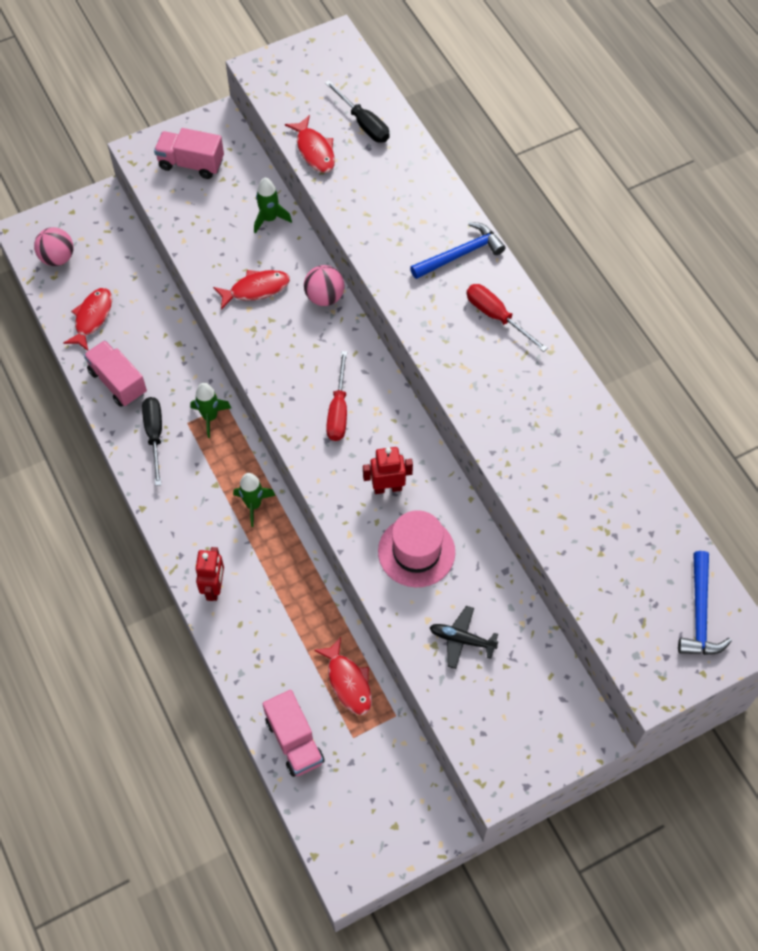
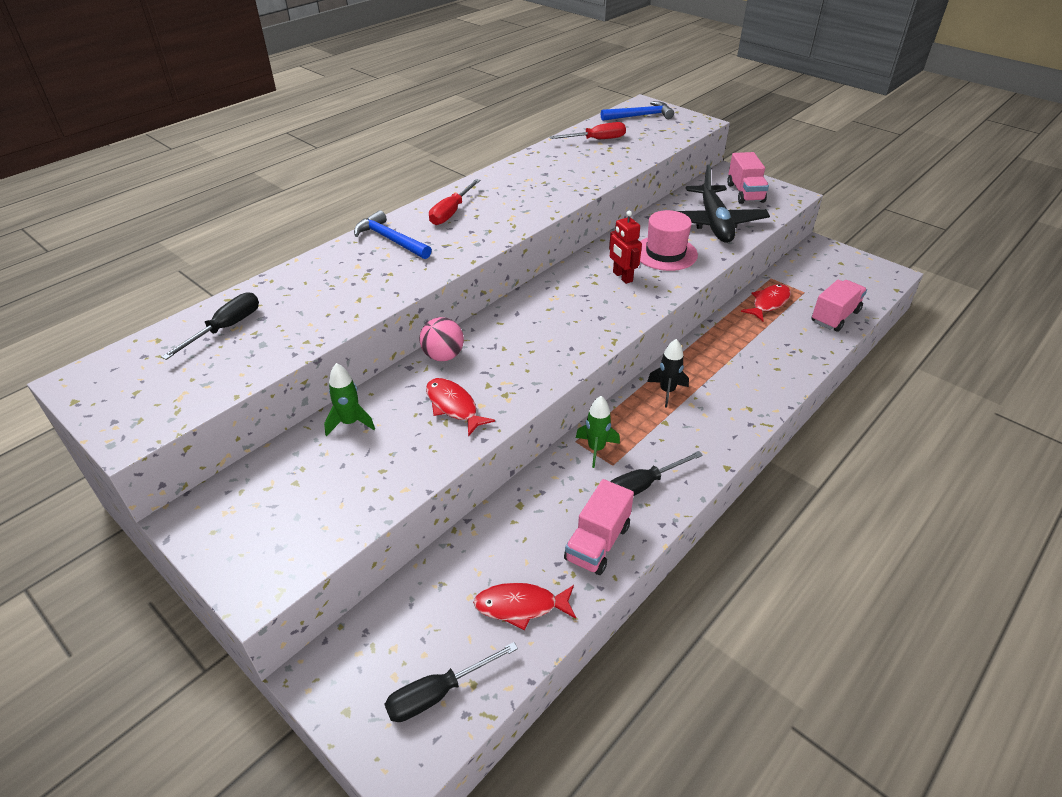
camera: 110 degrees left, 20 degrees down
(57, 258) = (438, 693): pink ball -> black screwdriver
(191, 163) = (273, 523): pink truck -> pink truck (745, 193)
(214, 588) = (761, 392): red robot -> none
(253, 505) = (667, 391): green rocket -> black rocket
(314, 150) = (274, 354): red fish -> none
(338, 410) = (567, 318): red screwdriver -> red screwdriver (596, 140)
(461, 639) = (714, 223): black plane -> black plane, size x2.04

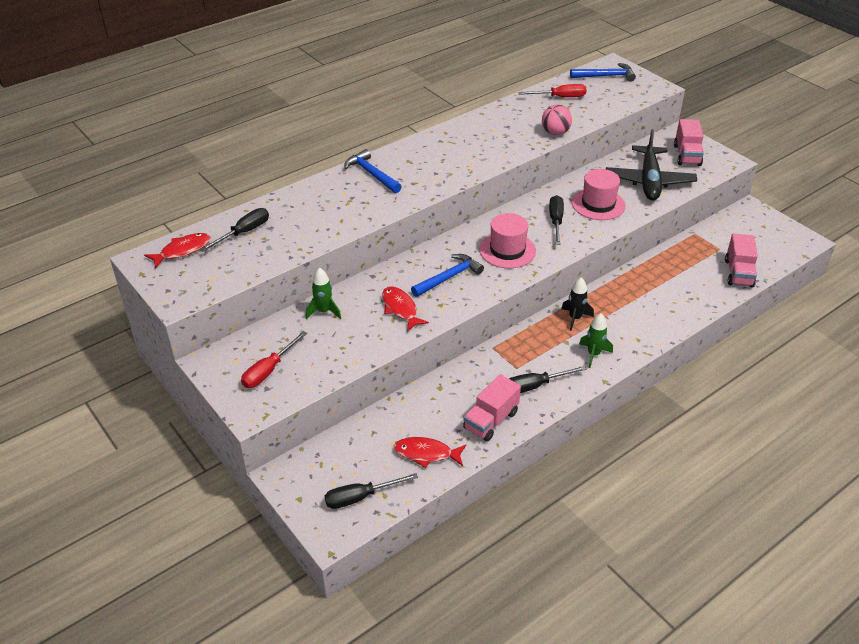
camera: 10 degrees right, 0 degrees up
(443, 356) = (399, 270): pink ball -> pink ball (555, 133)
(451, 212) = (423, 155): red screwdriver -> red screwdriver (268, 370)
(509, 358) = (449, 277): none -> blue hammer
(573, 317) = (507, 250): none -> pink hat
(596, 449) = (506, 355): green rocket -> green rocket (593, 354)
(622, 277) = (556, 221): red robot -> black screwdriver
(768, 303) = (685, 255): red fish -> red fish (182, 250)
(835, 316) = (738, 273): pink truck -> pink truck turned 135 degrees clockwise

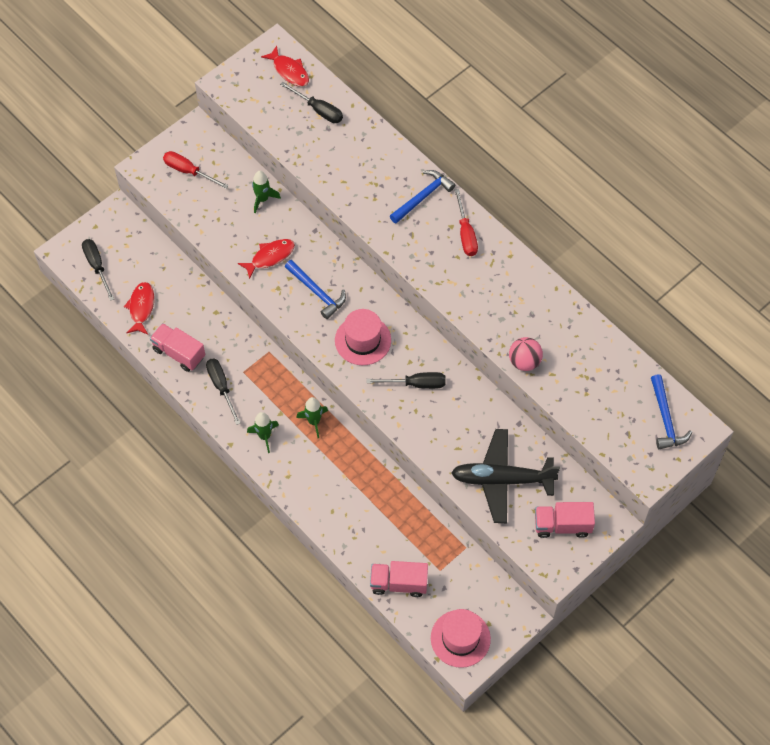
camera: 85 degrees right, 20 degrees up
(560, 97) = (604, 367): red screwdriver -> red screwdriver (466, 234)
(575, 318) = (314, 421): black rocket -> green rocket
(598, 204) = (451, 425): pink hat -> pink hat (460, 638)

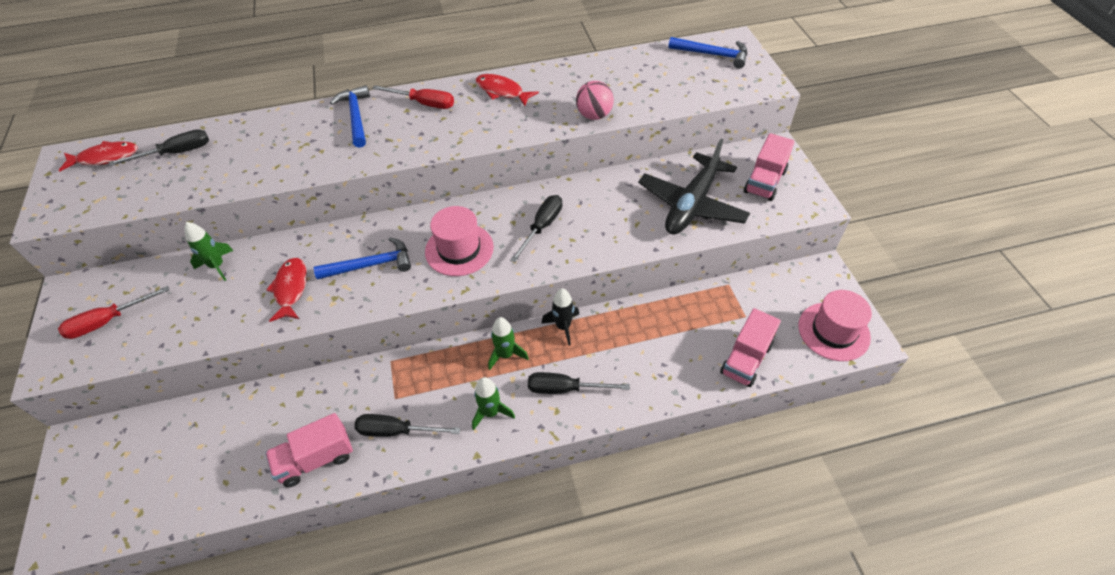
camera: 60 degrees left, 10 degrees down
(97, 266) = (116, 505): black screwdriver -> black screwdriver (565, 388)
(141, 307) = (220, 475): red fish -> red fish (502, 91)
(358, 447) = (563, 327): none -> black rocket

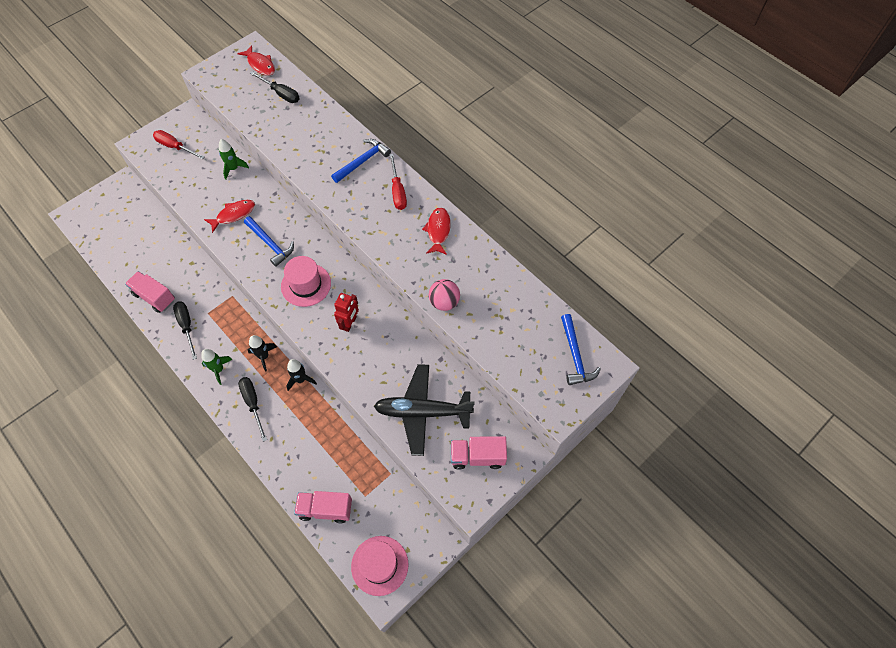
camera: 60 degrees right, 10 degrees up
(506, 355) = (264, 356): green rocket -> black rocket
(542, 227) = (350, 323): black screwdriver -> red robot

